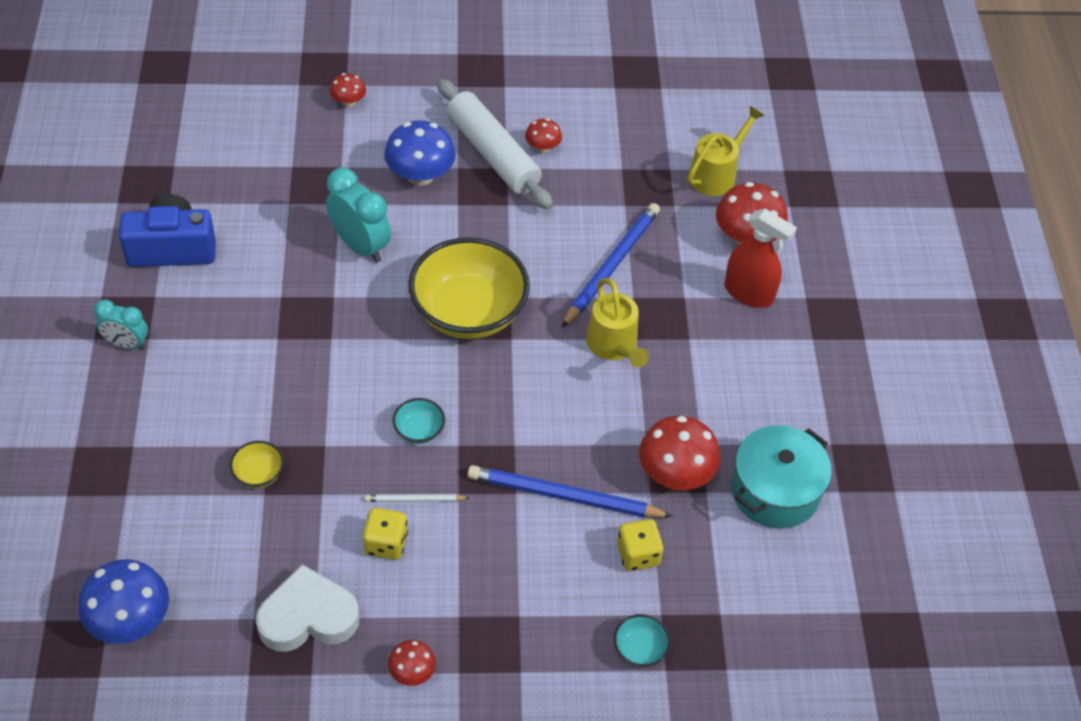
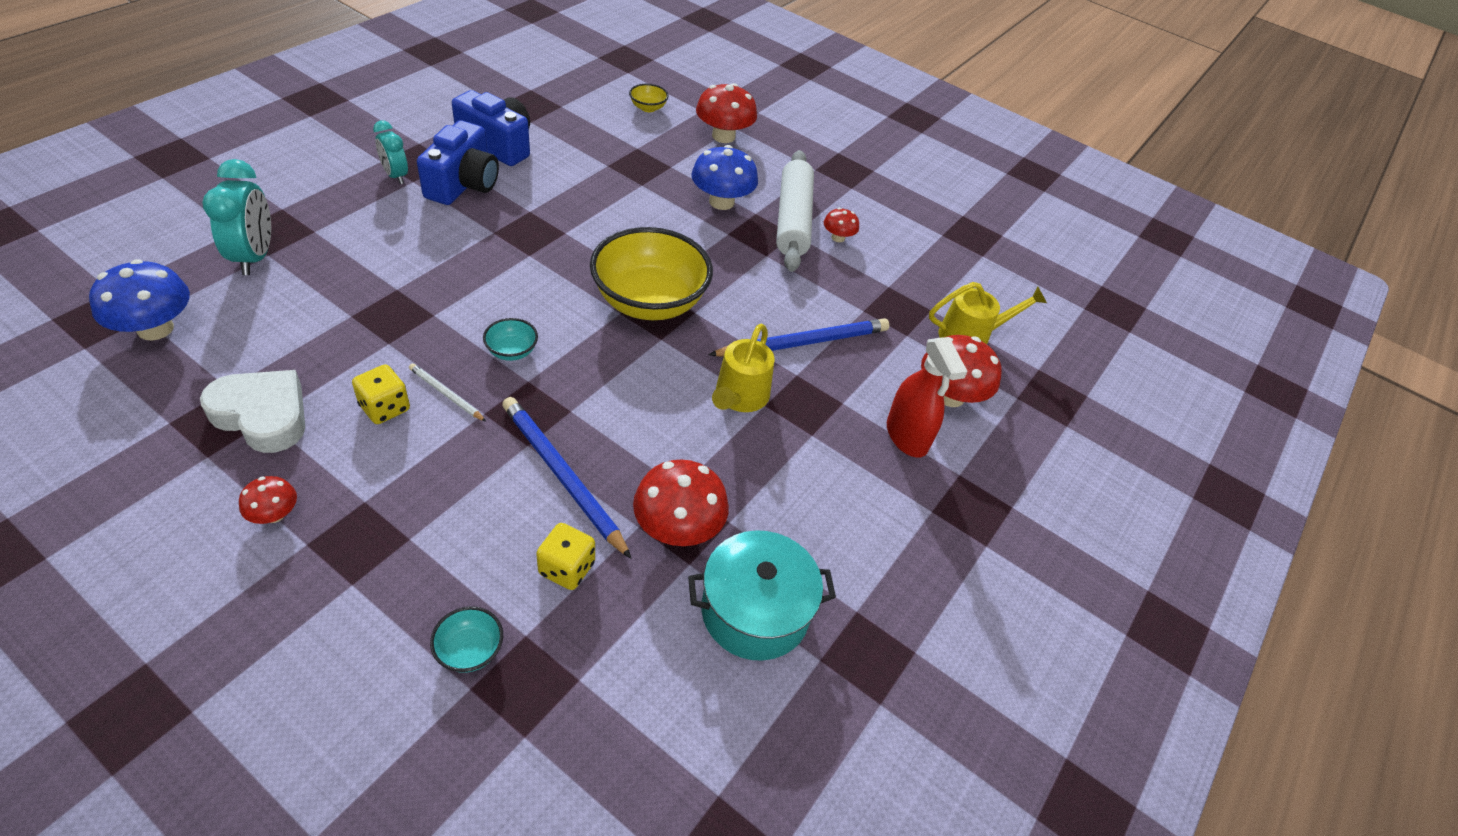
camera: 35 degrees right, 5 degrees down
(195, 310) = (463, 184): none -> blue camera
(259, 474) = (365, 301): yellow bowl -> yellow bowl (648, 108)
(348, 102) = (723, 136): red mushroom -> red mushroom, size x1.87
(360, 246) = (624, 216): turquoise clock -> turquoise clock (255, 257)

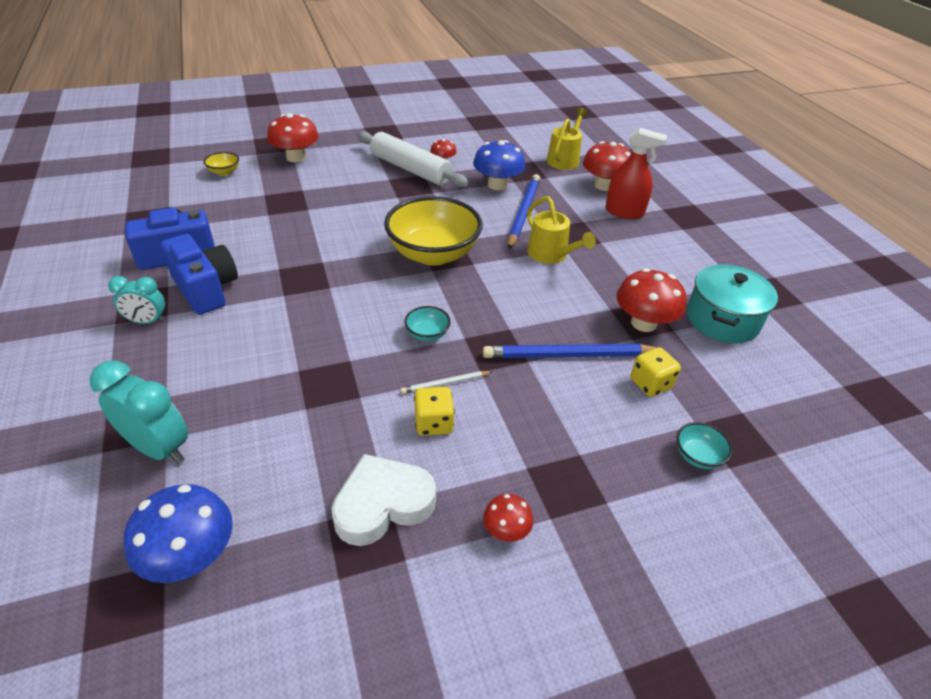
camera: 50 degrees left, 5 degrees down
(721, 202) = (363, 186): blue mushroom -> blue mushroom (497, 185)

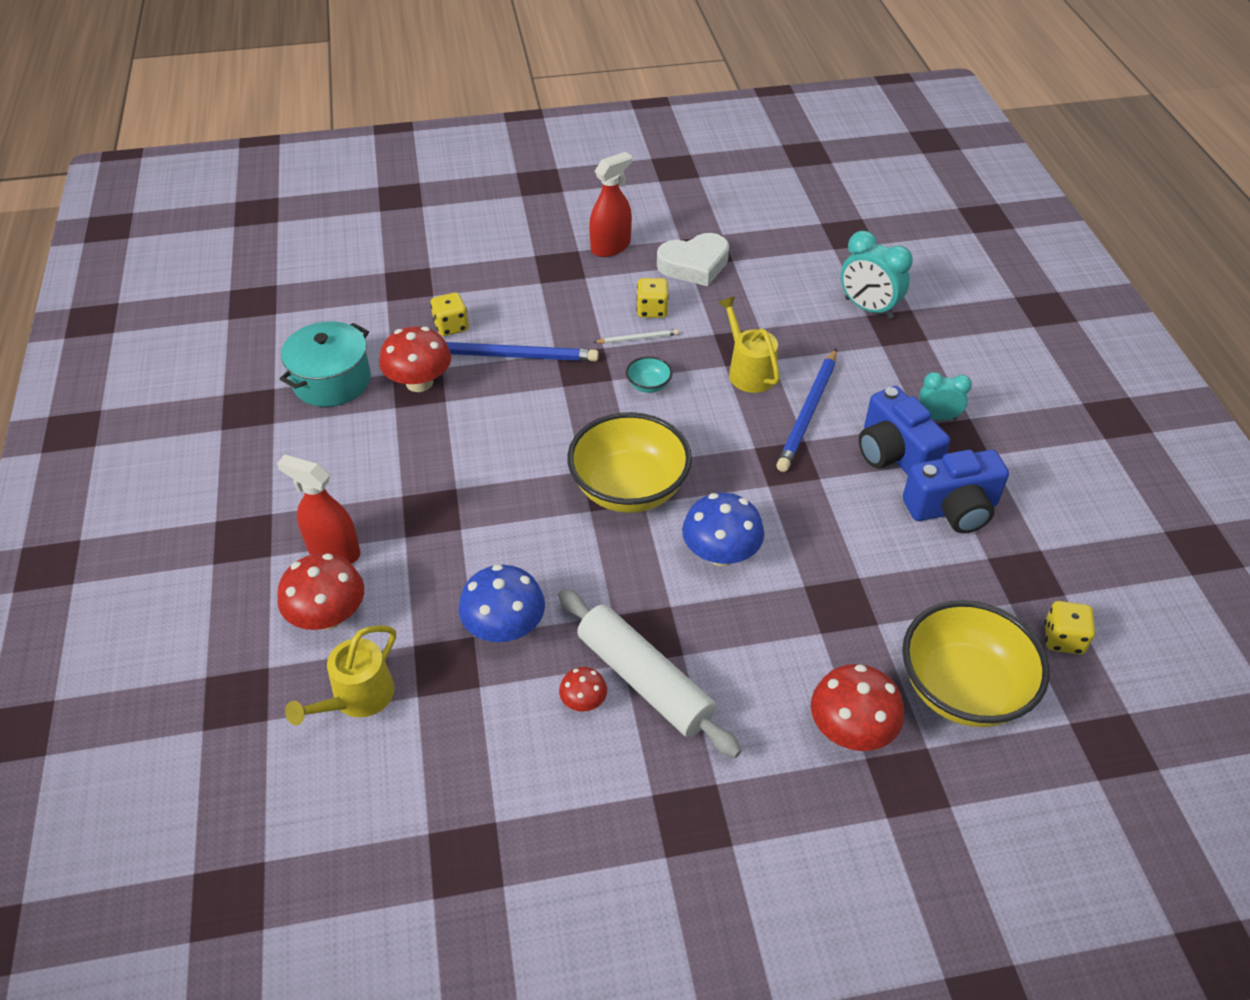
camera: 170 degrees left, 5 degrees up
(145, 192) = (1063, 639): none -> yellow dice
(191, 556) = (817, 250): blue mushroom -> blue mushroom (720, 553)
(224, 172) = (963, 689): yellow bowl -> yellow bowl, size x2.41
(506, 530) = (610, 247): red mushroom -> red spray bottle
(523, 212) = (485, 559): blue pencil -> blue pencil (808, 413)
(551, 255) = (478, 478): yellow watering can -> yellow watering can (749, 371)
(698, 456) = (449, 275): turquoise bowl -> none

